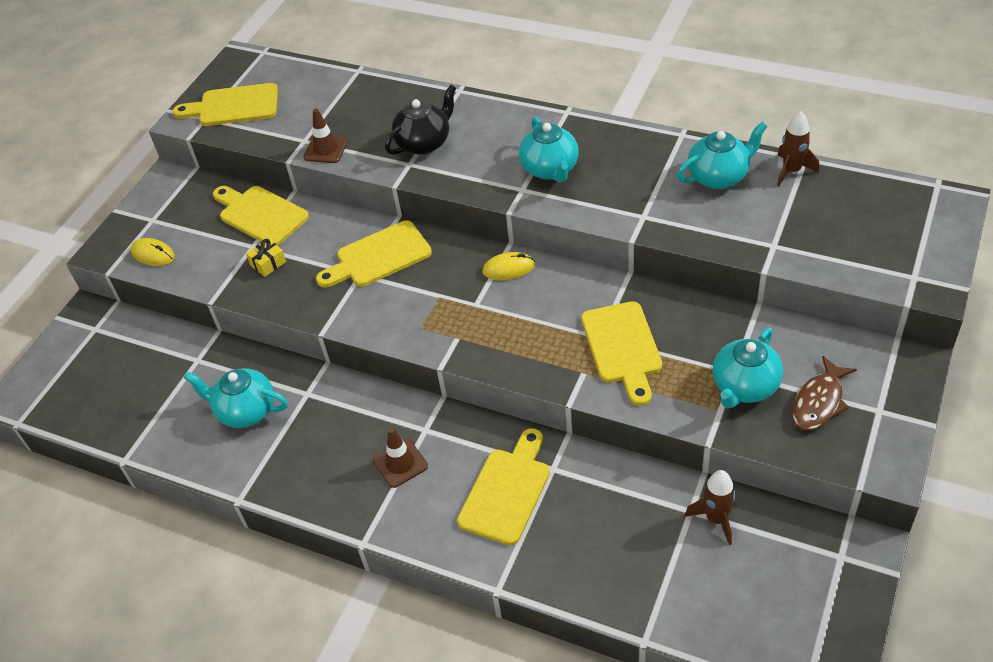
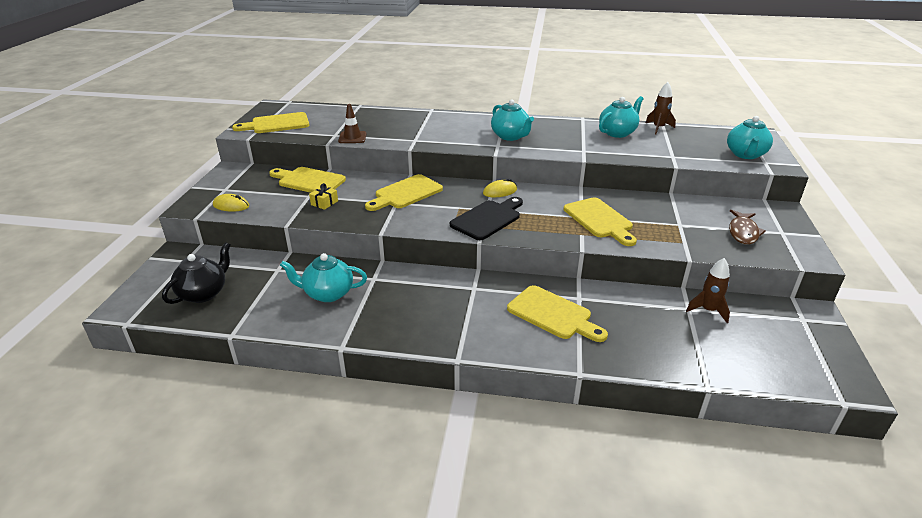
camera: 20 degrees left, 15 degrees down
(400, 463) = (464, 309): brown traffic cone -> none
(424, 143) = (420, 131): black teapot -> black teapot (204, 293)
(469, 324) = (488, 219): none -> black cutting board
(507, 491) = (553, 314): yellow cutting board -> yellow cutting board turned 120 degrees clockwise
(744, 387) = (691, 230): turquoise teapot -> turquoise teapot (745, 154)

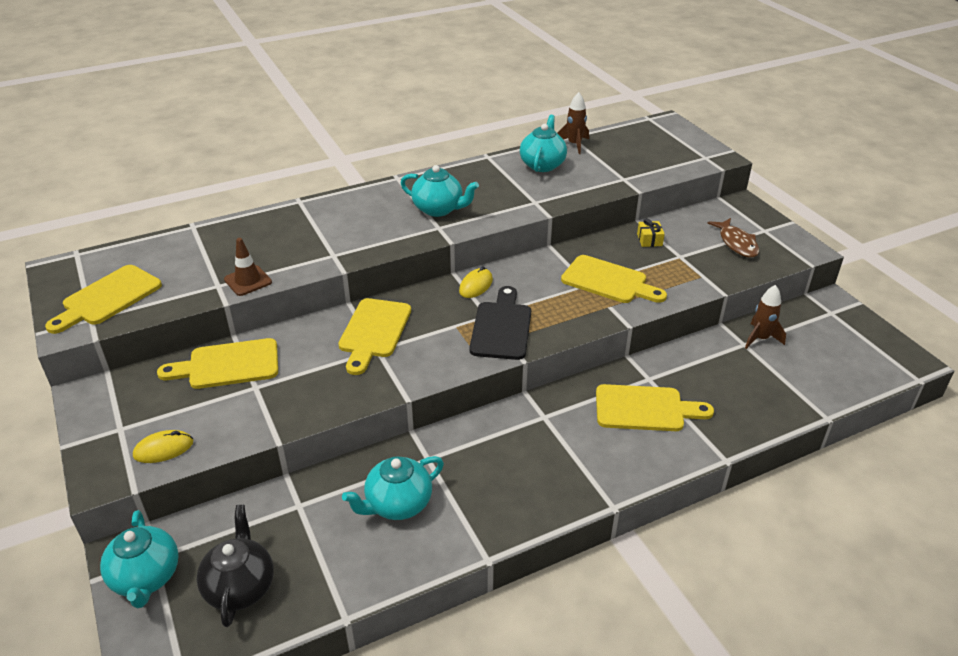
camera: 35 degrees left, 5 degrees up
(324, 203) = (289, 388): yellow gift -> yellow gift (649, 240)
(745, 154) = (681, 153): turquoise teapot -> turquoise teapot (146, 578)

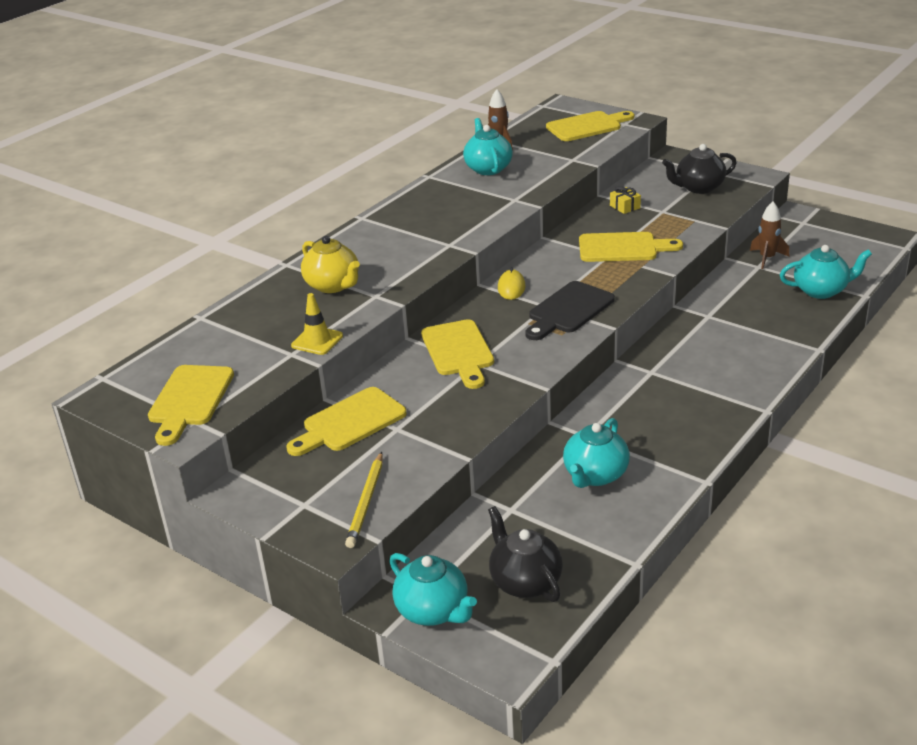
camera: 25 degrees left, 5 degrees down
(163, 449) = (366, 502): yellow mouse -> yellow pencil
(248, 281) = (317, 341): brown traffic cone -> yellow traffic cone
(312, 233) = (333, 285): none -> yellow teapot
(439, 209) = (433, 230): turquoise teapot -> turquoise teapot (821, 290)
(501, 327) = (568, 310): black cutting board -> black cutting board turned 120 degrees counterclockwise
(645, 409) = (726, 337): yellow cutting board -> yellow cutting board (587, 126)
(736, 243) = (698, 188): brown fish -> black teapot

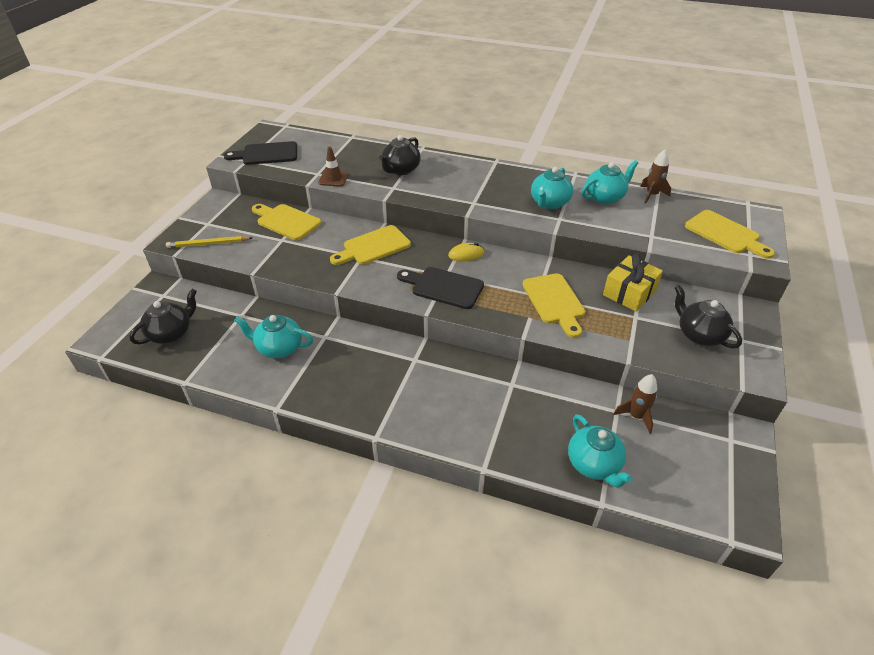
camera: 70 degrees right, 10 degrees up
(189, 400) = (266, 154): yellow cutting board -> black cutting board
(317, 341) = (333, 179): yellow traffic cone -> brown traffic cone
(333, 285) = (401, 170): yellow teapot -> black teapot
(433, 611) = (149, 302): turquoise teapot -> turquoise teapot (549, 203)
(625, 207) = (629, 293): yellow gift -> yellow gift, size x1.97

